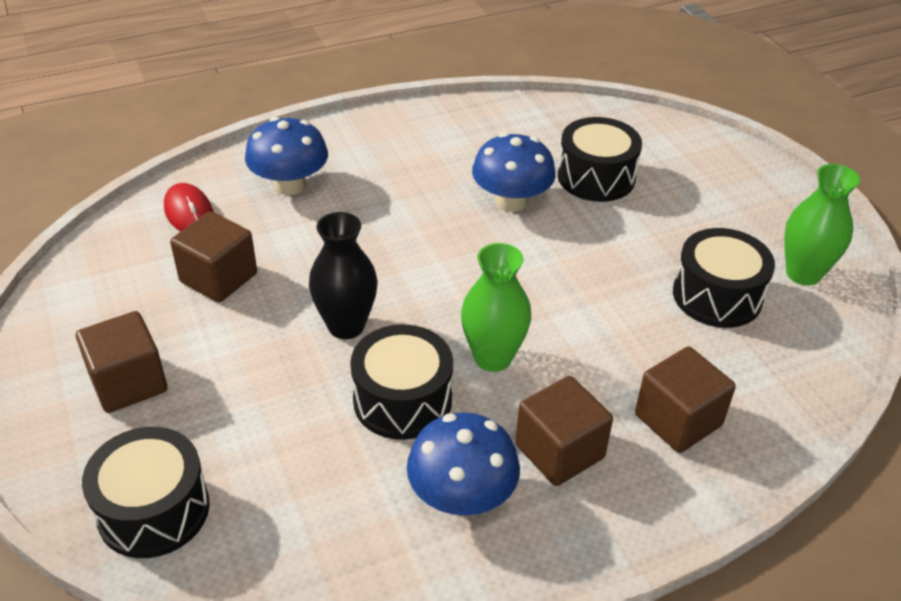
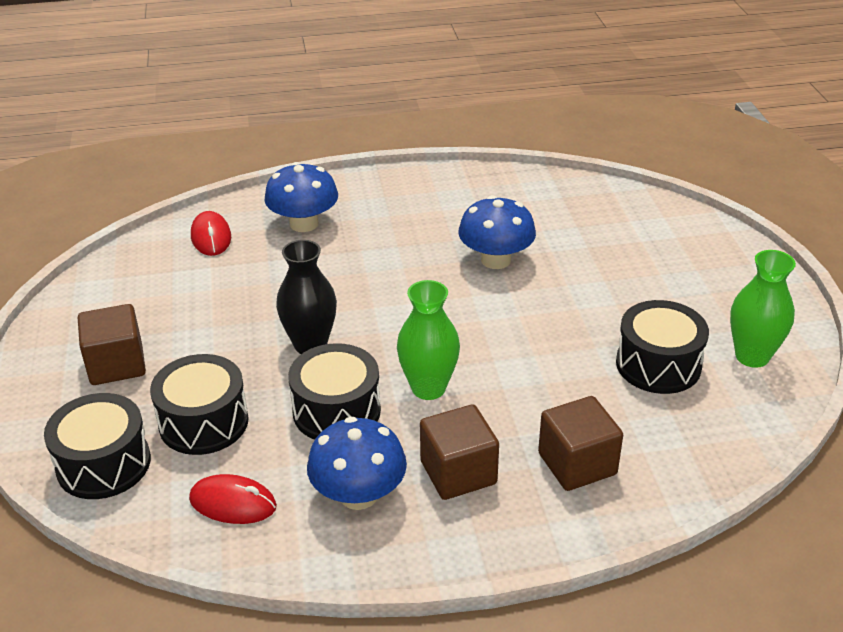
camera: 15 degrees right, 5 degrees down
(218, 278) = (217, 292): brown cube -> none
(323, 532) = (233, 503): none -> red mouse
(596, 177) = (583, 248): black drum -> black drum (203, 422)

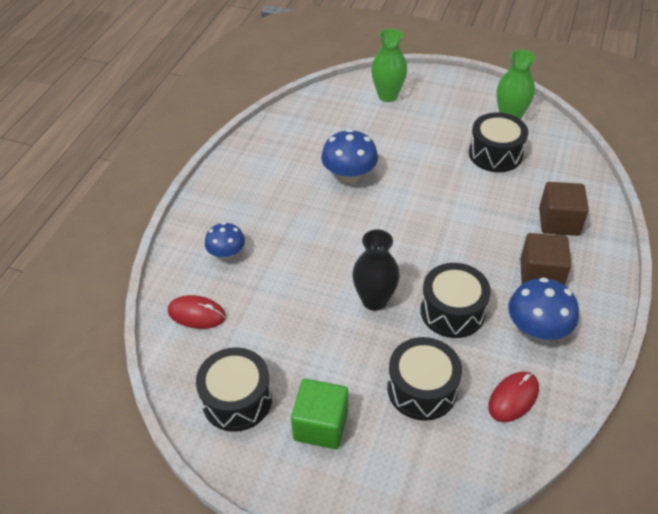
camera: 60 degrees left, 10 degrees up
(103, 464) = (434, 465): black drum -> black drum (237, 399)
(116, 364) = (321, 425): brown cube -> green cube
(304, 224) = (227, 253): blue mushroom -> blue mushroom, size x0.65
(428, 388) = (457, 258): green vase -> green vase (387, 96)

